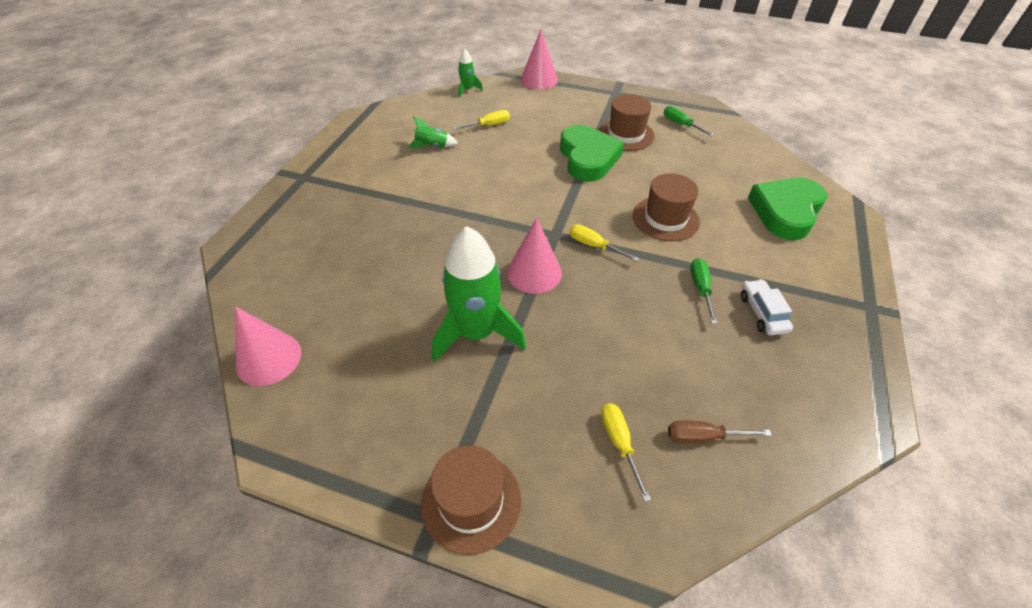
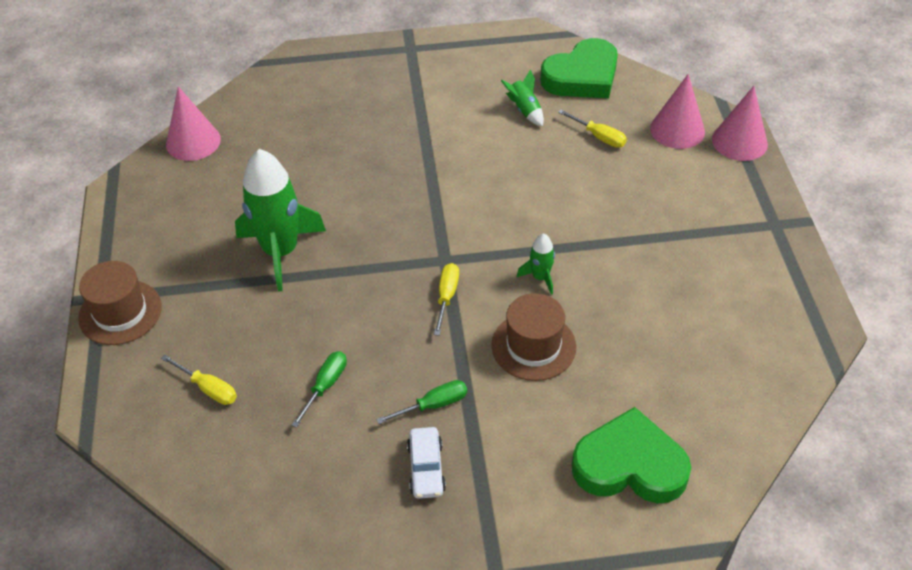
camera: 65 degrees right, 0 degrees up
(467, 90) = (658, 90): green rocket -> green rocket (540, 277)
(534, 272) = (378, 263): pink cone -> pink cone (677, 130)
(588, 158) = (601, 243): green heart -> green heart (582, 76)
(619, 443) = (208, 388): yellow screwdriver -> yellow screwdriver turned 75 degrees clockwise
(626, 134) = (680, 263): brown hat -> none
(681, 125) = (751, 313): green screwdriver -> green screwdriver (325, 386)
(703, 437) = (240, 448): brown screwdriver -> none
(762, 313) = (426, 468): white car -> white car turned 120 degrees clockwise

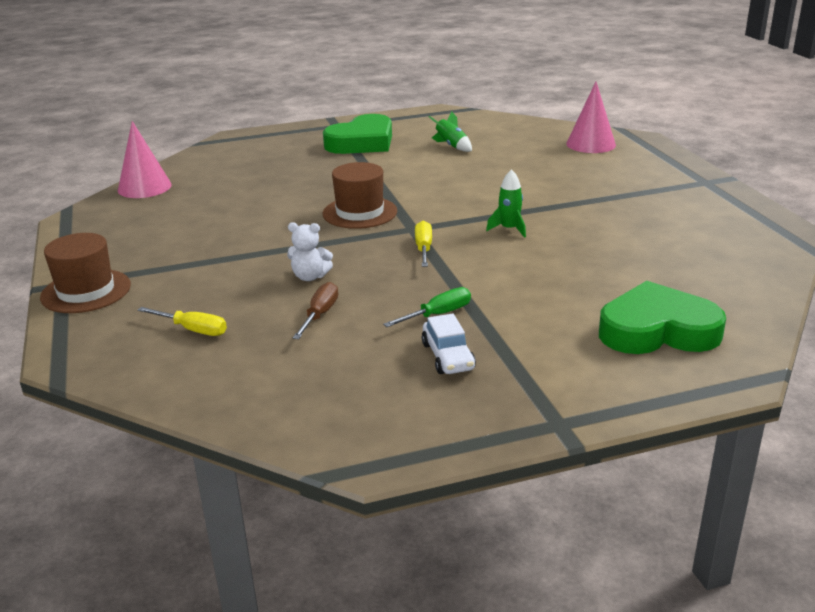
camera: 10 degrees left, 20 degrees down
(281, 252) = (248, 239): green rocket -> none
(325, 386) = (320, 315): green screwdriver -> brown screwdriver
(328, 325) = (310, 277): none -> white teddy bear
(533, 346) = (522, 268): brown hat -> brown hat (360, 212)
(582, 76) = (494, 126): green heart -> green heart (362, 142)
(599, 137) = (524, 153): yellow screwdriver -> none
(739, 141) = (647, 145): pink cone -> none

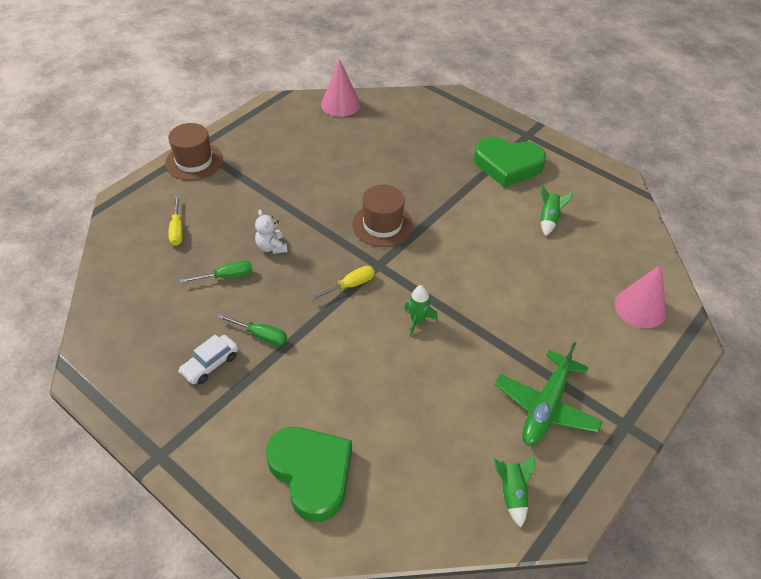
camera: 55 degrees right, 20 degrees up
(320, 315) = (226, 276): brown screwdriver -> green screwdriver
(663, 204) = (546, 407): none -> green plane
(746, 242) = (512, 493): none -> green rocket

